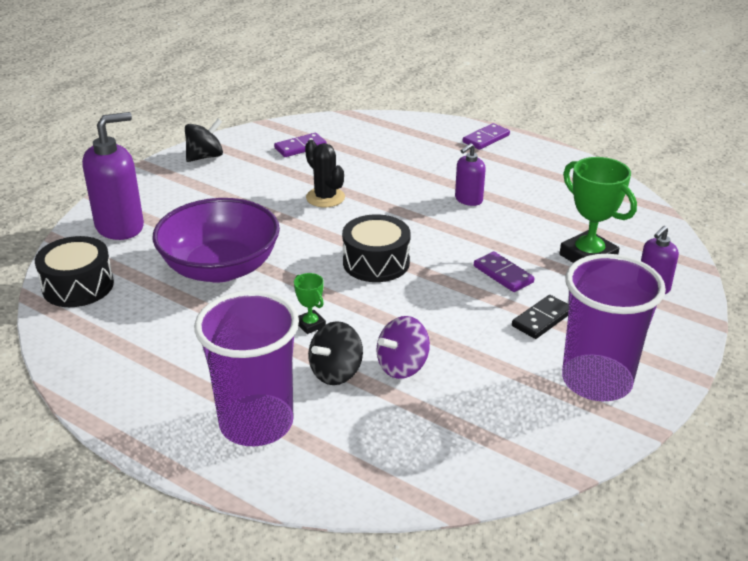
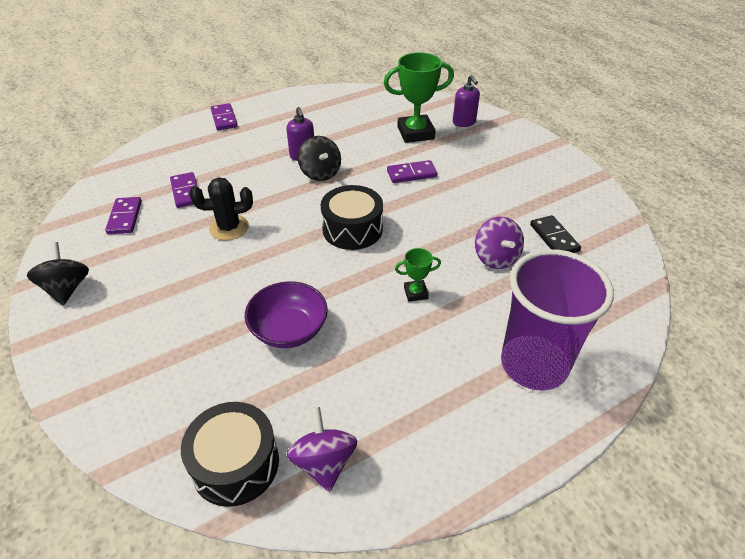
camera: 65 degrees left, 10 degrees up
(94, 326) = (324, 462): none -> purple spinning top
(120, 227) = (143, 396): purple soap dispenser -> none
(220, 268) = (289, 330): purple bowl -> purple bowl, size x0.62
(336, 372) = (487, 296): black spinning top -> black spinning top (320, 173)
(356, 160) = (186, 192): none -> purple domino
(542, 319) = (474, 176): black domino -> black domino (554, 238)
(596, 381) = (549, 178): purple cup -> none

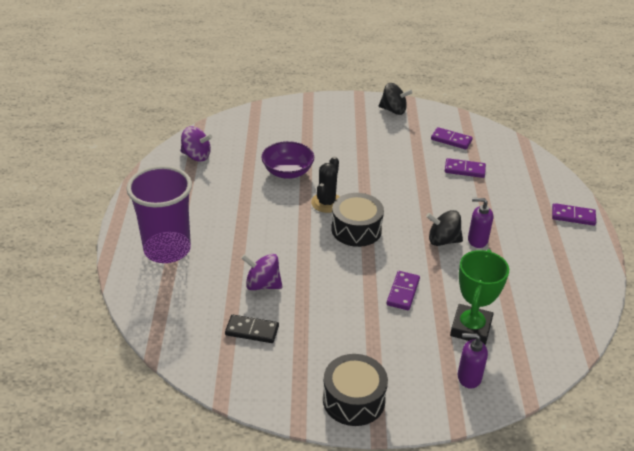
camera: 120 degrees right, 5 degrees down
(229, 228) = (404, 177): black cactus -> black cactus (326, 203)
(235, 464) = (223, 133): black drum -> black drum (353, 399)
(415, 293) = (268, 230): green trophy -> none

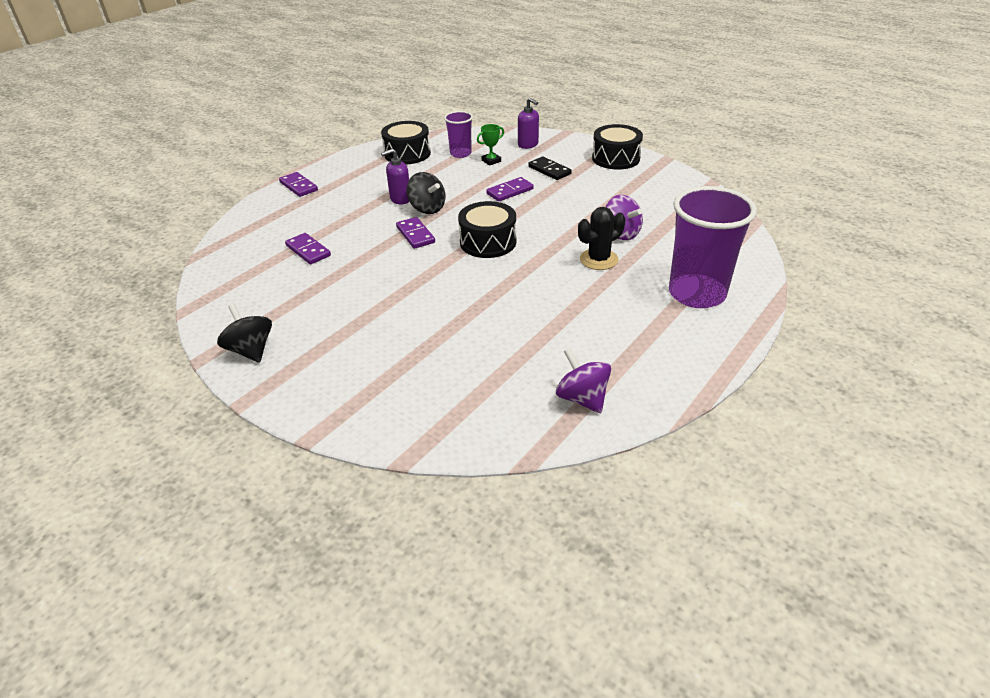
camera: 140 degrees left, 0 degrees up
(252, 331) = (657, 209): black domino -> black domino (549, 170)
(287, 172) = (487, 324): purple bowl -> none
(326, 203) = (485, 274): black cactus -> black cactus (598, 259)
(451, 140) = (262, 284): purple domino -> purple domino (415, 235)
(471, 328) = (491, 161): green trophy -> green trophy, size x0.49
(477, 240) = (400, 199): purple soap dispenser -> purple soap dispenser turned 105 degrees clockwise
(513, 325) = (460, 153): none -> purple cup
(559, 299) = (407, 154): none -> black drum

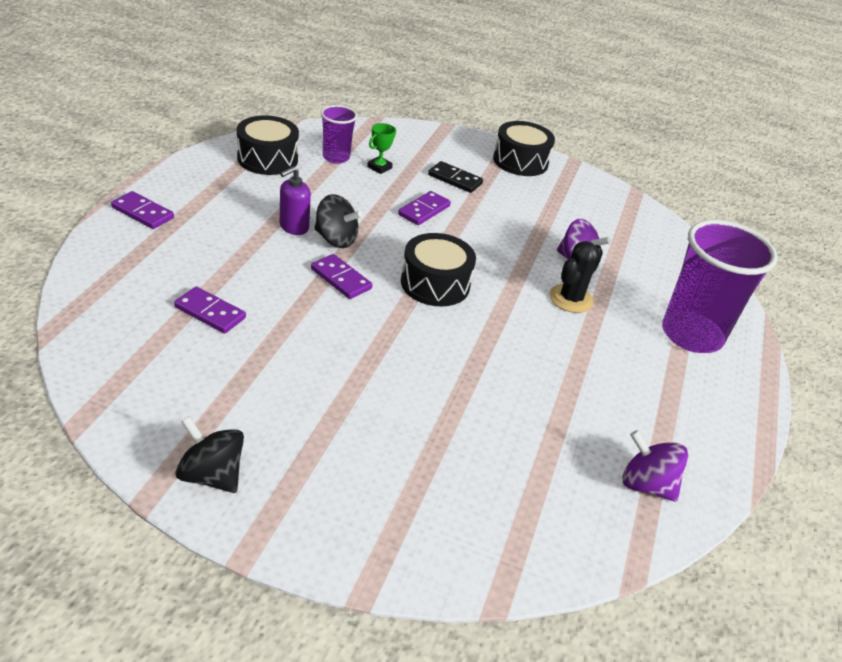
camera: 25 degrees left, 0 degrees up
(528, 145) = (412, 144): purple soap dispenser -> none

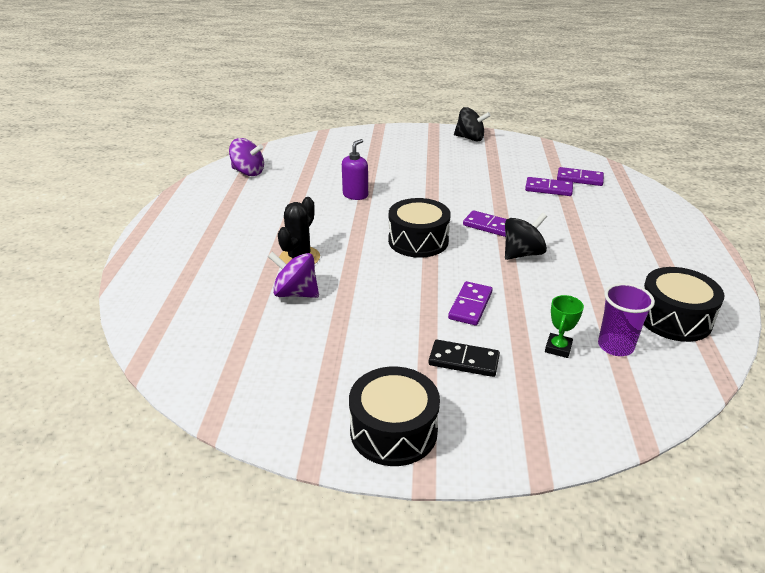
camera: 170 degrees right, 5 degrees down
(143, 213) = (681, 233): purple domino -> purple domino (579, 179)
(294, 227) = (564, 254): purple soap dispenser -> purple soap dispenser (355, 195)
(336, 239) = (522, 254): black spinning top -> black spinning top turned 135 degrees clockwise
(691, 335) = (190, 255): purple cup -> none

